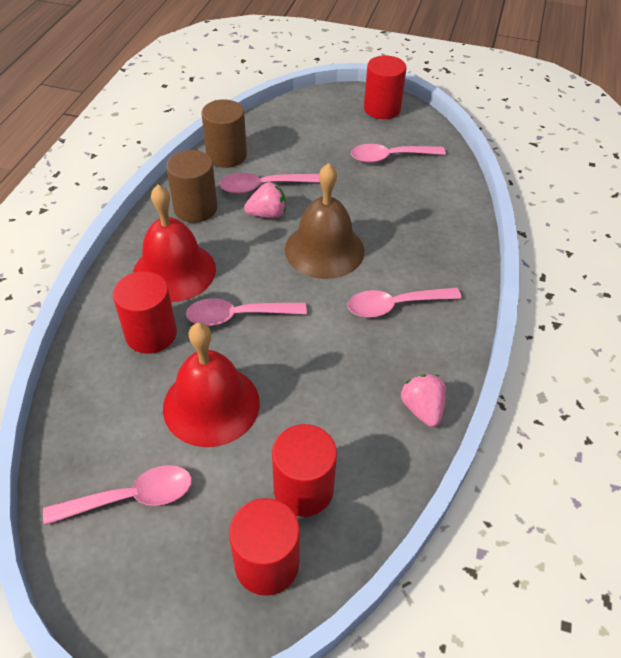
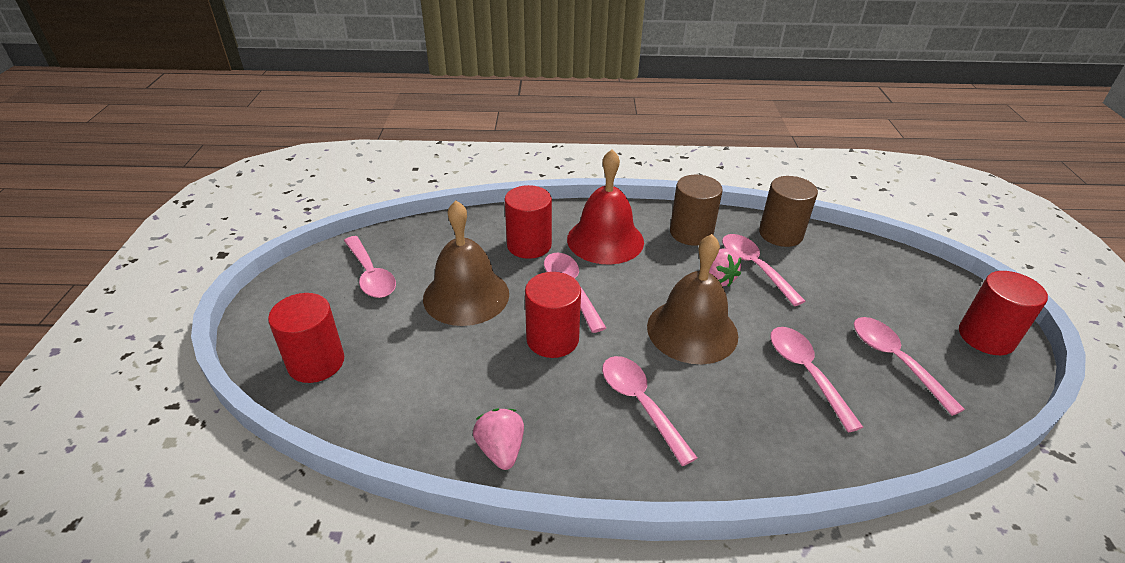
camera: 75 degrees right, 10 degrees down
(211, 404) = (466, 295): red bell -> brown bell
(303, 489) = (389, 371): red cylinder -> red cylinder (552, 339)
(389, 204) = (806, 372): none -> pink spoon
(422, 409) = (501, 450): pink strawberry -> pink strawberry turned 75 degrees counterclockwise

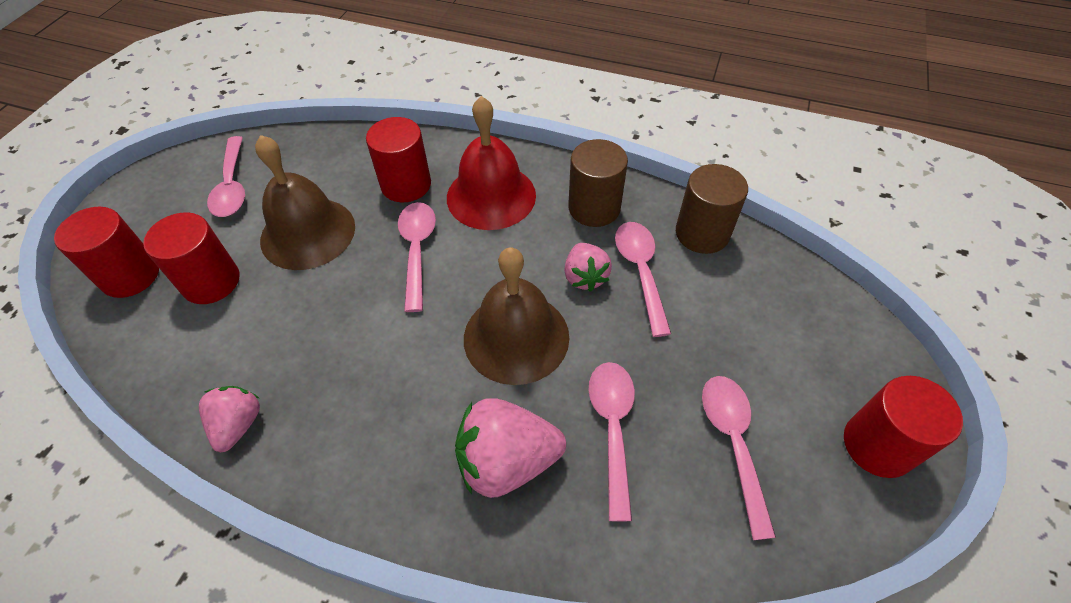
camera: 20 degrees right, 15 degrees up
(552, 339) = (362, 308): red cylinder -> red cylinder (211, 282)
(640, 404) = (405, 413): pink spoon -> none
(744, 415) = (507, 461): none -> pink strawberry

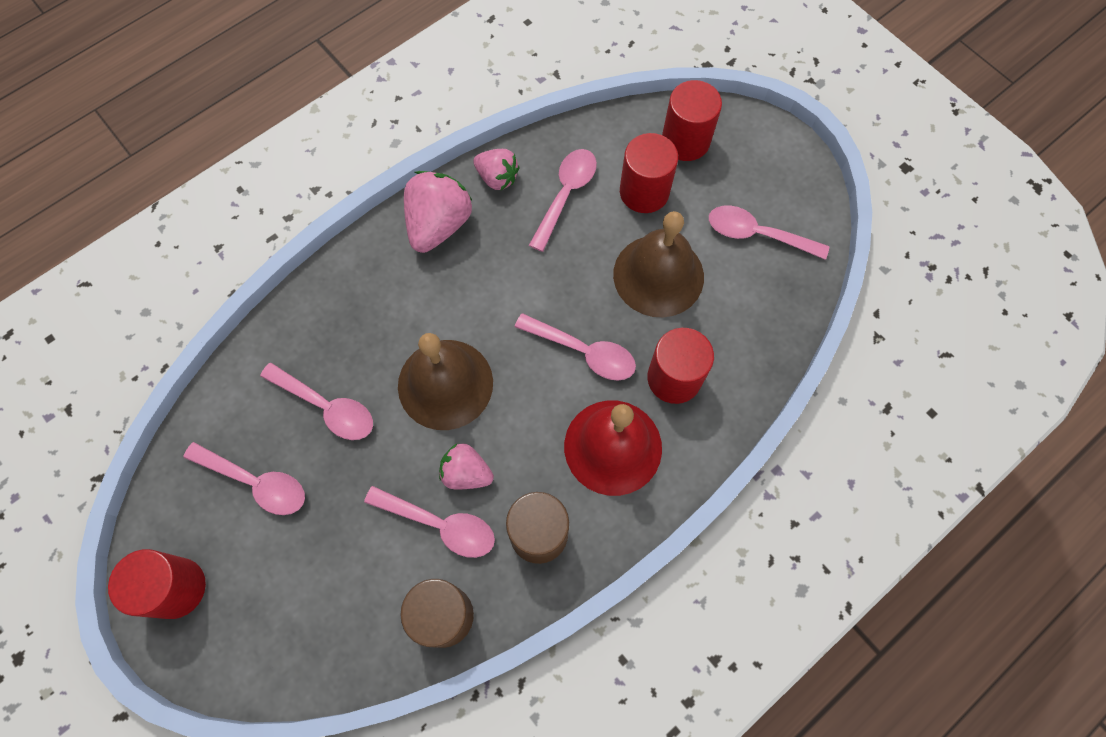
camera: 120 degrees right, 15 degrees up
(239, 345) = (566, 194): none -> pink spoon
(507, 461) = (354, 325): pink strawberry -> pink strawberry (438, 225)

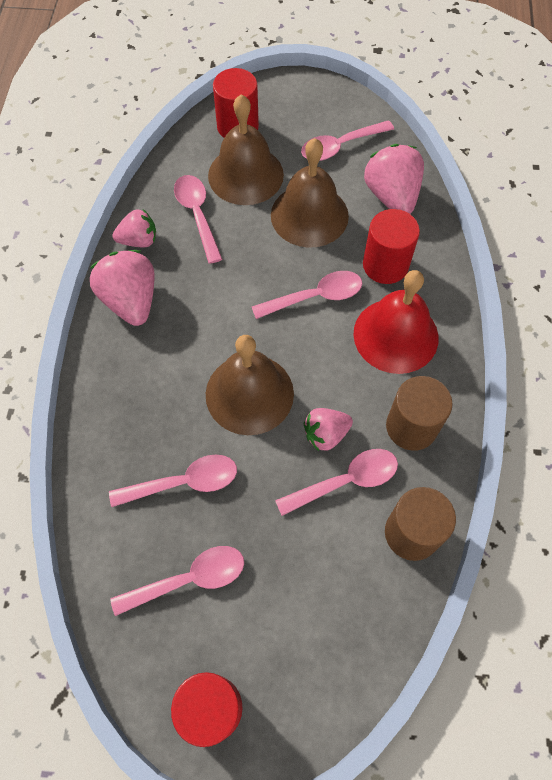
camera: 45 degrees left, 5 degrees down
(644, 192) = (245, 175): red cylinder -> brown bell
(751, 321) = (391, 196): none -> pink strawberry

